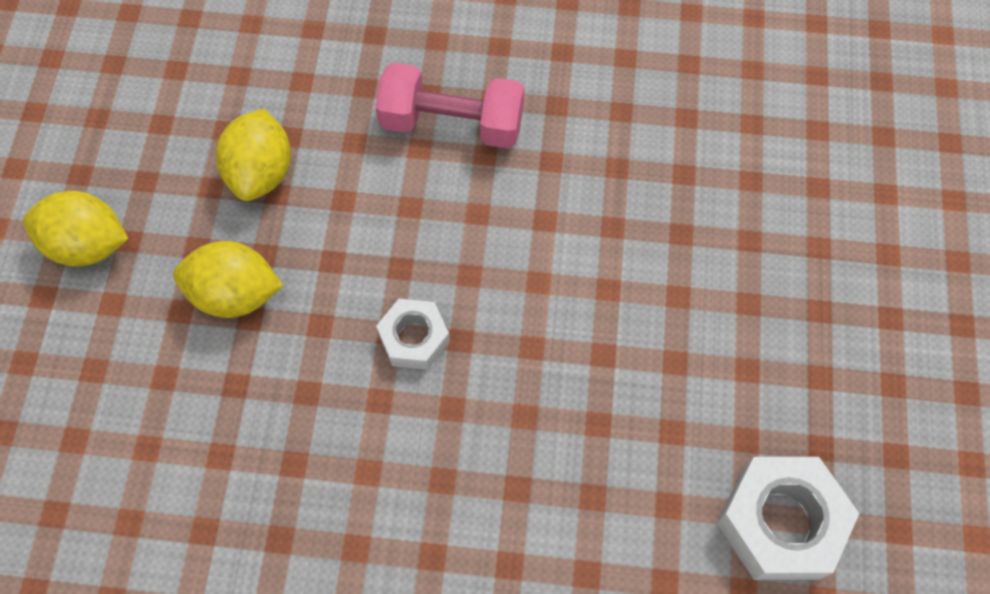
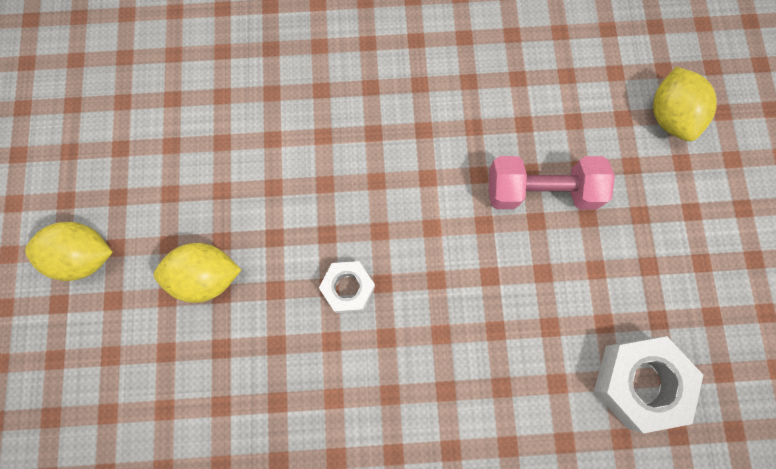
camera: 10 degrees left, 10 degrees up
(261, 172) = (206, 175): yellow lemon -> yellow lemon (670, 116)
(452, 123) = (343, 112): pink dumbbell -> pink dumbbell (541, 191)

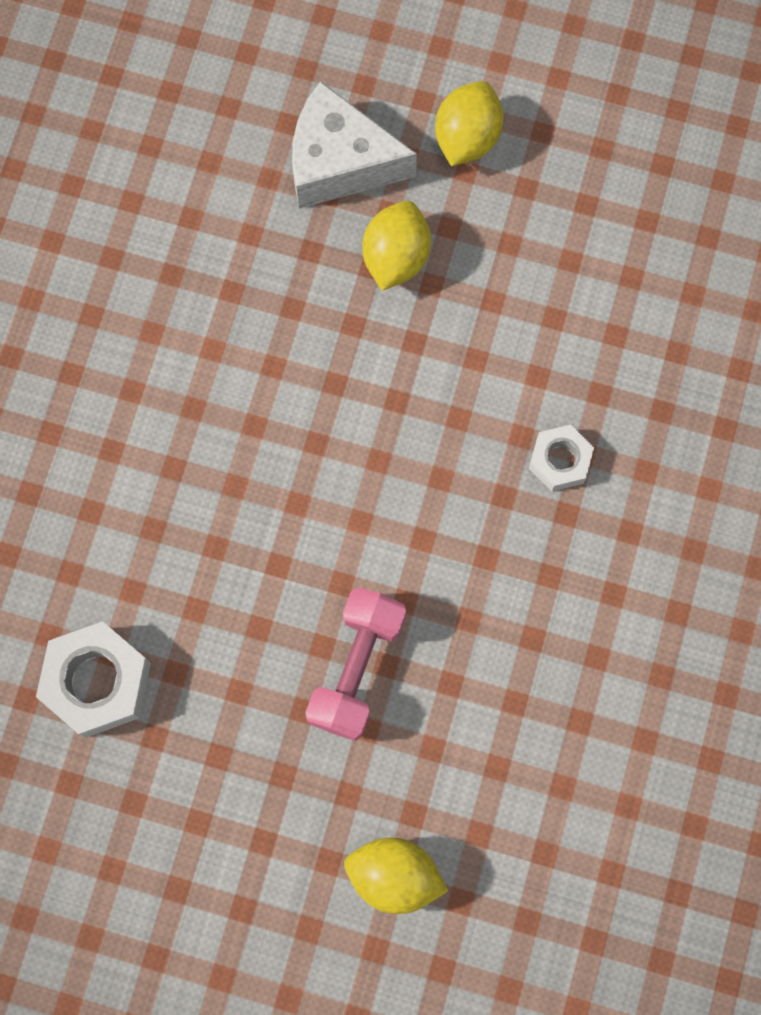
camera: 110 degrees right, 0 degrees up
(133, 353) = (340, 162): none -> white cheese
(348, 288) = (325, 403): white nut -> white nut (559, 461)

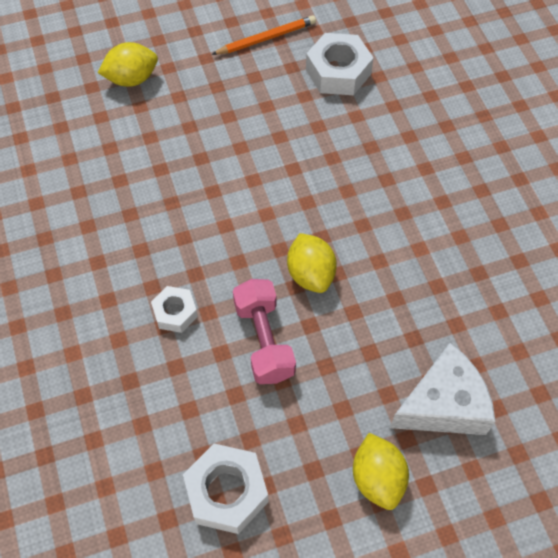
camera: 145 degrees right, 15 degrees down
(150, 817) = (266, 38): none -> orange pencil
(356, 668) = (215, 148): pink dumbbell -> pink dumbbell (264, 340)
(396, 257) = (360, 368): yellow lemon -> yellow lemon (310, 274)
(630, 223) = (227, 492): none -> white nut

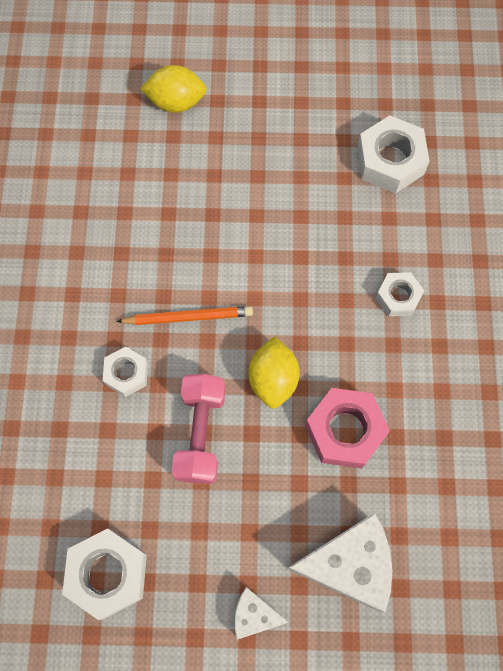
camera: 20 degrees right, 10 degrees up
(266, 38) = (330, 97): orange pencil -> orange pencil (188, 317)
(377, 478) = (254, 615): yellow lemon -> white cheese
(391, 174) = (398, 297): none -> white nut
(391, 295) = (345, 431): none -> pink nut

